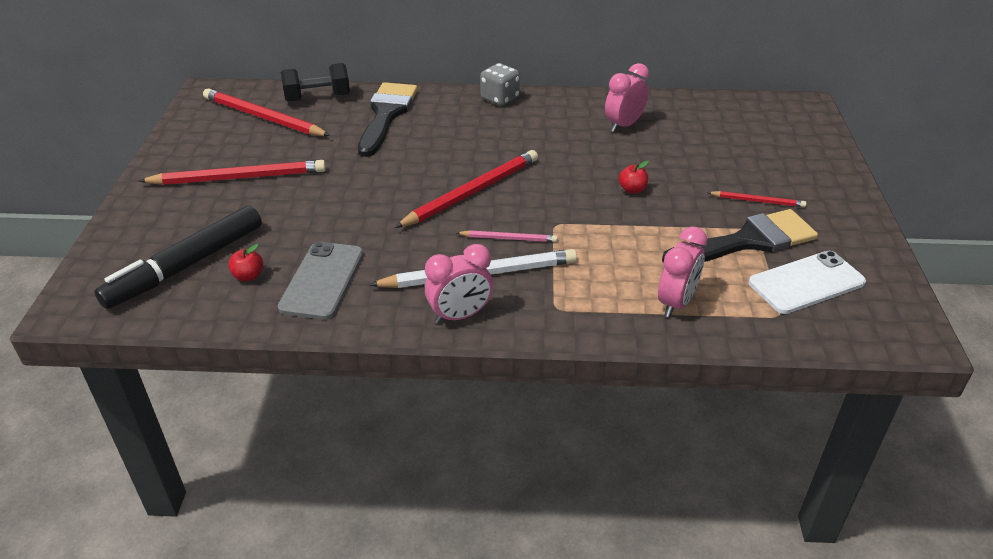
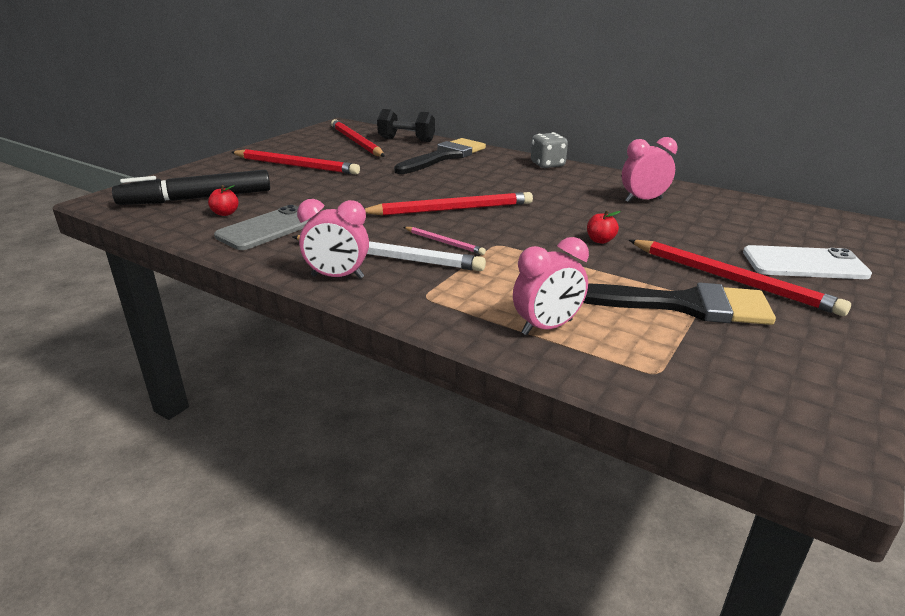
camera: 30 degrees right, 10 degrees down
(757, 201) = (731, 279): red pencil -> red pencil, size x1.96
(806, 282) = (721, 356): white phone -> white phone (804, 264)

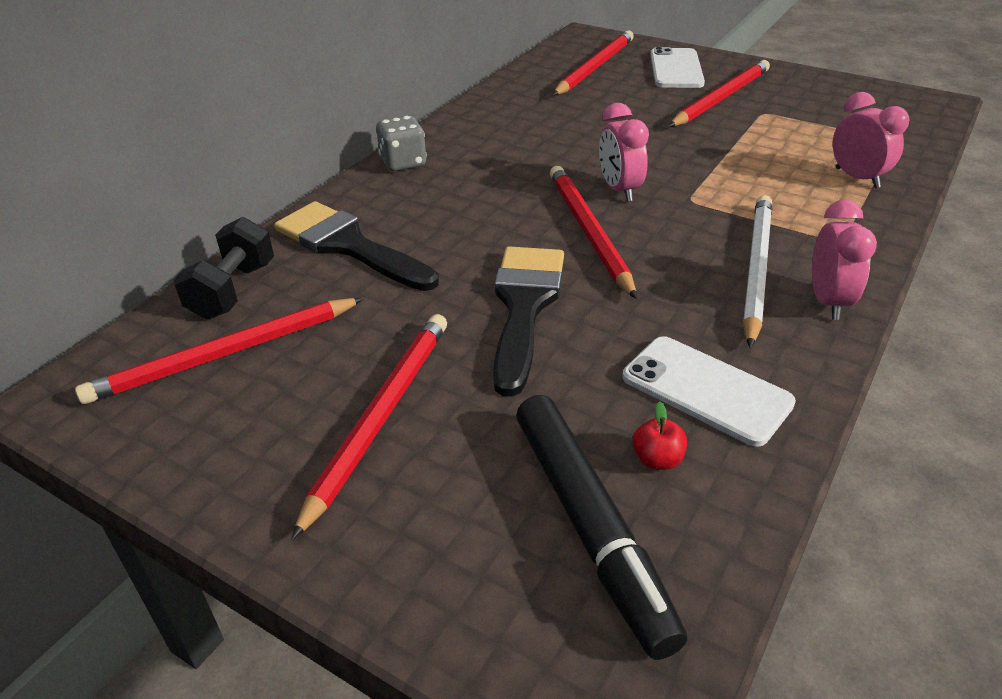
camera: 90 degrees left, 10 degrees up
(268, 228) = (706, 390): grey phone -> white phone
(444, 242) = (698, 233): pink pencil -> none
(600, 240) = (658, 144): red apple -> none
(643, 200) = (536, 115): pink clock -> pink clock (619, 190)
(684, 305) = (780, 120): black brush -> black brush (524, 306)
(774, 225) = (594, 67): none -> red pencil

